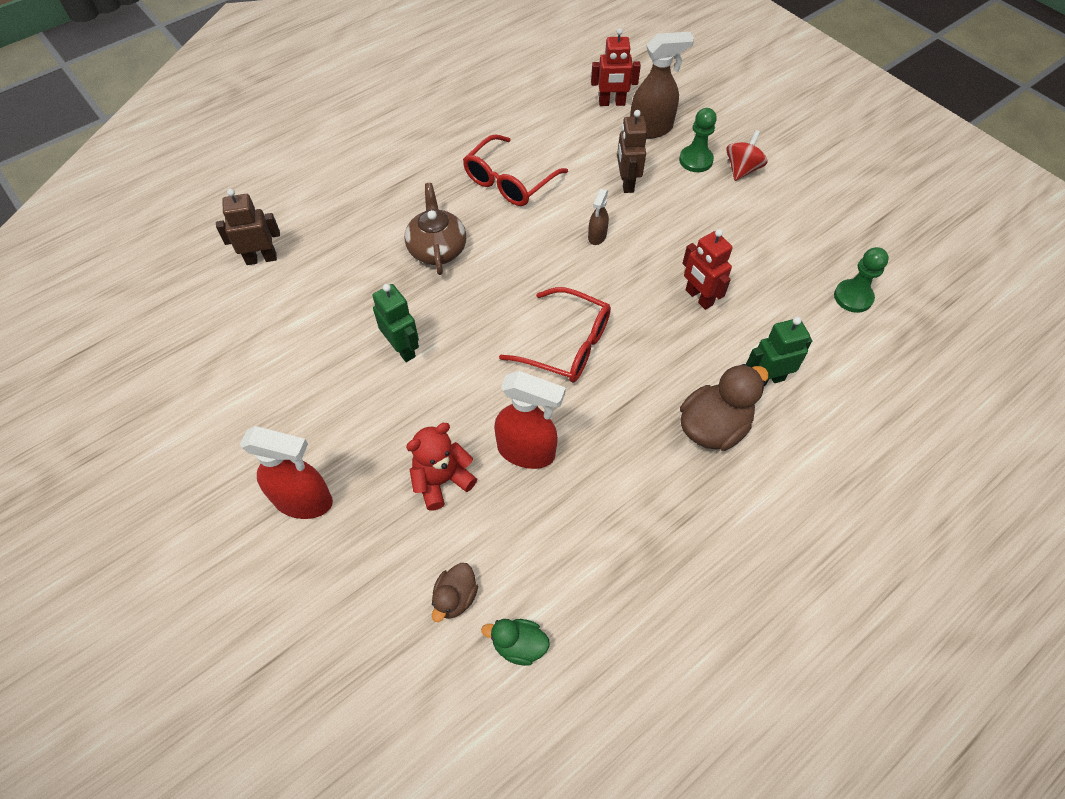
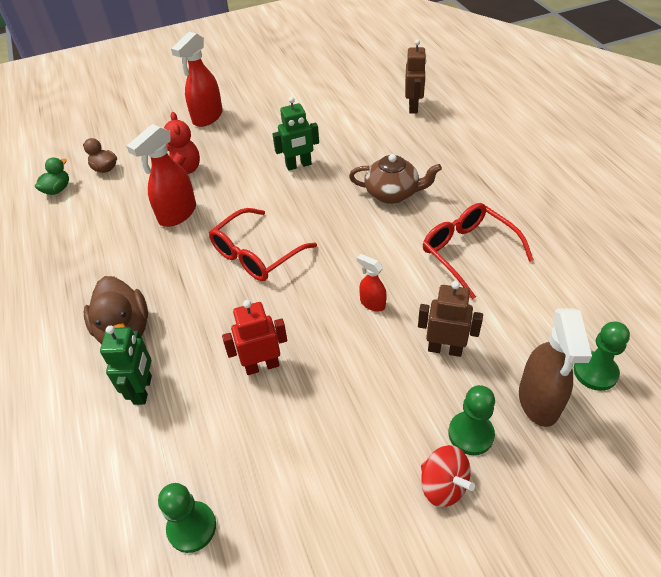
camera: 110 degrees right, 10 degrees down
(597, 236) = (372, 303): brown spray bottle -> red spray bottle
(612, 103) = (595, 372): red robot -> green pawn

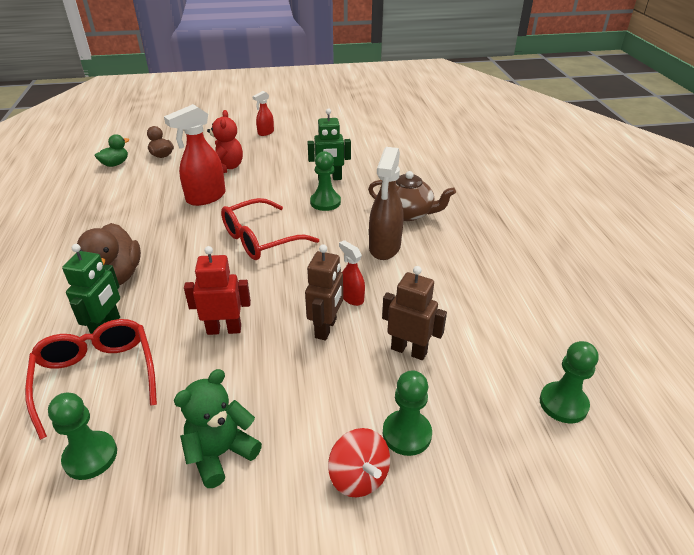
camera: 10 degrees right, 10 degrees down
(207, 117) = (265, 133): red spray bottle -> red spray bottle, size x0.54
(305, 196) = (325, 202): none -> green pawn
(312, 494) = (220, 453): none -> green teddy bear
(413, 107) = (453, 151): brown robot -> brown robot (326, 328)
(468, 252) = (463, 272): red glasses -> red glasses (97, 377)
(538, 401) = (491, 419): brown spray bottle -> brown spray bottle (384, 248)

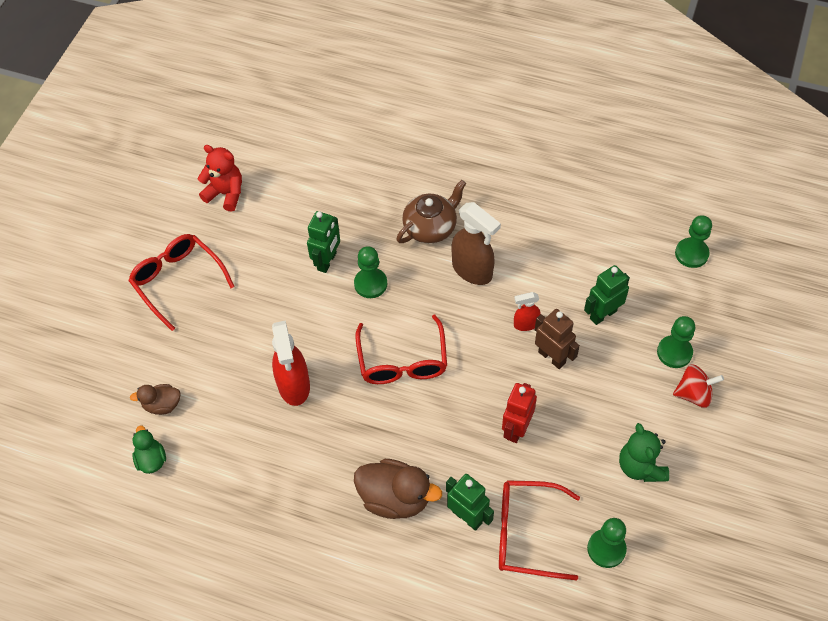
camera: 60 degrees left, 20 degrees up
(226, 168) = (239, 348): red teddy bear -> red teddy bear (225, 194)
(265, 133) = (177, 281): red spray bottle -> red glasses
(409, 350) = (603, 314): brown robot -> green robot

